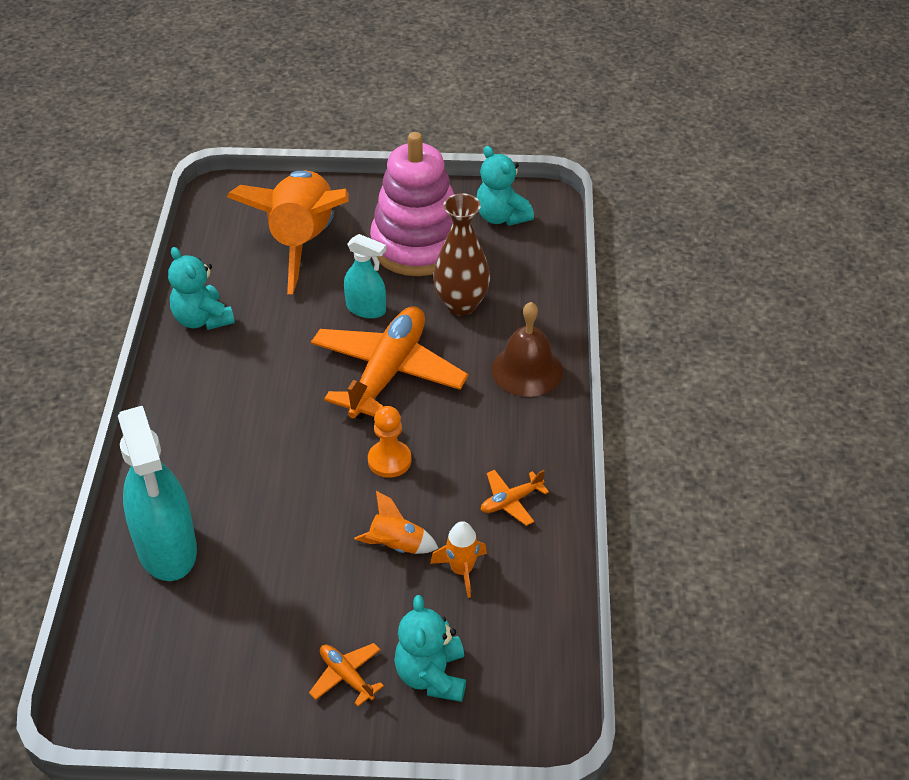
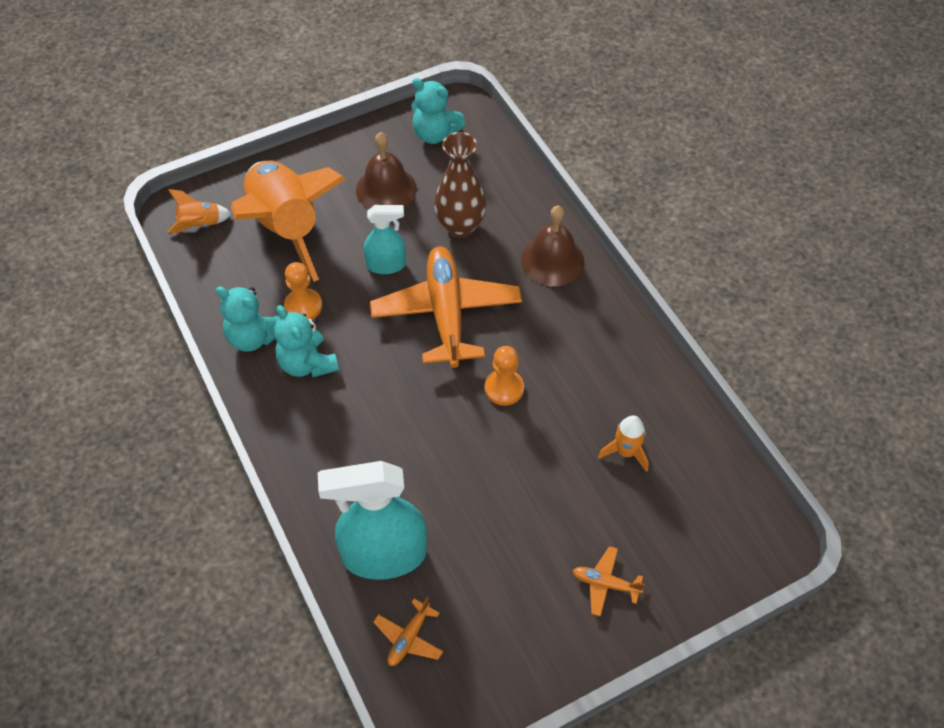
camera: 30 degrees left, 10 degrees up
(167, 549) = (383, 555): turquoise spray bottle -> turquoise spray bottle turned 135 degrees clockwise
(265, 312) = (303, 306): none -> orange pawn
(396, 546) = (562, 457): orange rocket -> orange rocket (200, 225)
(417, 245) = (386, 189): pink stacking toy -> brown bell
(431, 675) = (666, 548): turquoise teddy bear -> turquoise teddy bear (307, 363)
(511, 501) = (620, 377): orange plane -> orange plane (409, 638)

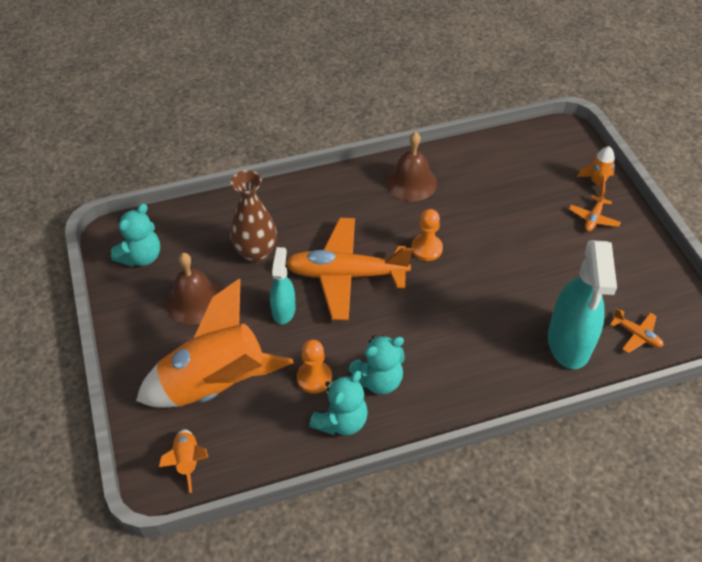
camera: 80 degrees left, 5 degrees down
(552, 260) = (309, 200): brown bell -> brown bell (411, 182)
(625, 452) = (491, 189): orange rocket -> orange rocket (597, 183)

